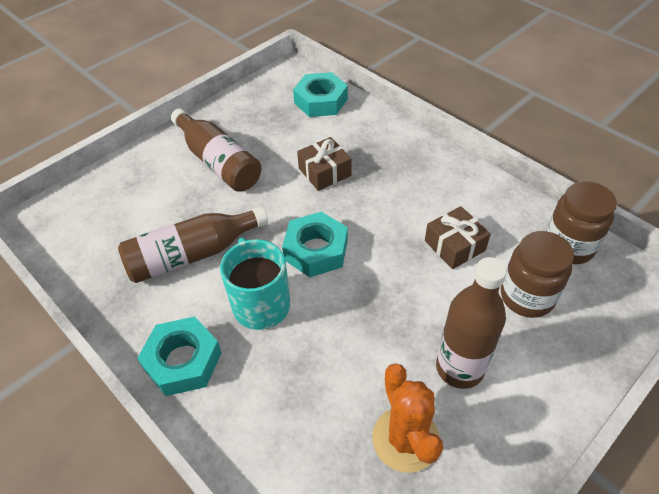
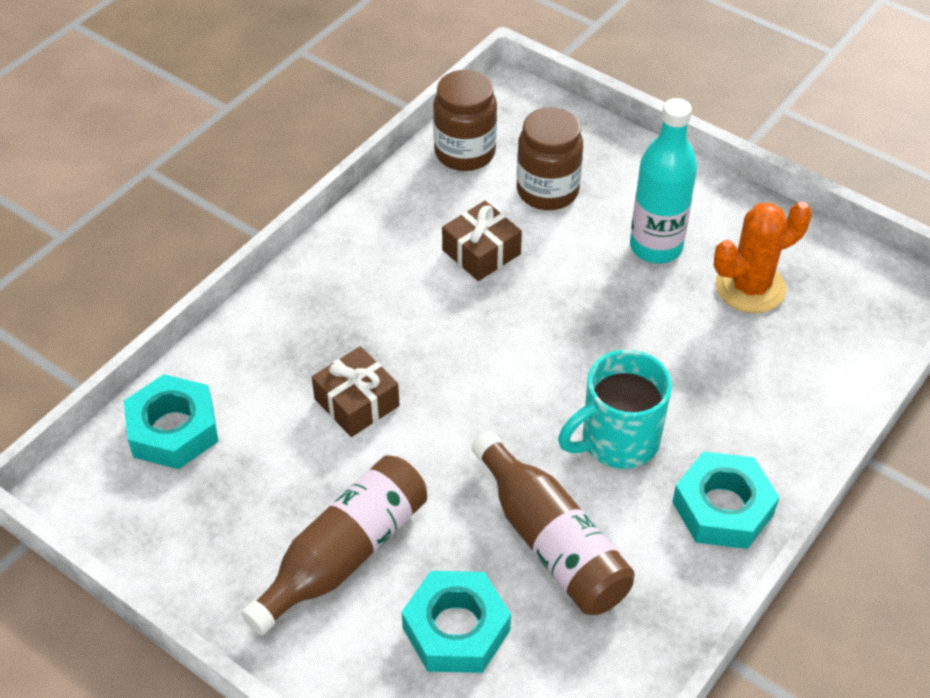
camera: 100 degrees left, 0 degrees up
(316, 250) = (514, 393): turquoise nut -> turquoise nut (456, 629)
(459, 368) = (656, 247): brown bottle -> turquoise bottle

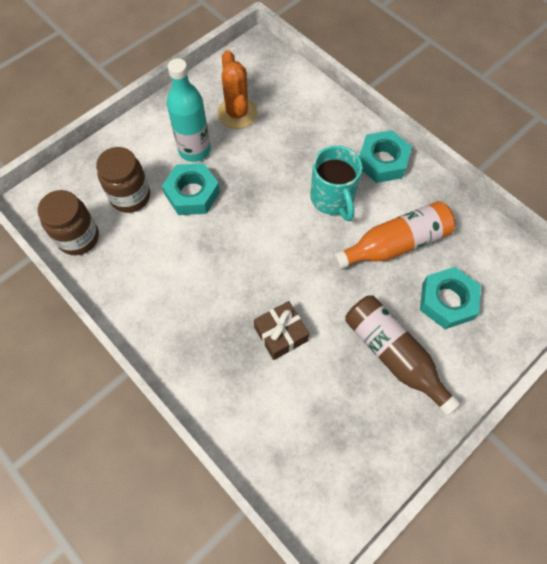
camera: 80 degrees left, 15 degrees up
(173, 430) = (283, 457): turquoise nut -> turquoise nut (192, 194)
(481, 252) = (172, 243): brown gift -> none
(551, 542) = (395, 244): brown bottle -> orange bottle

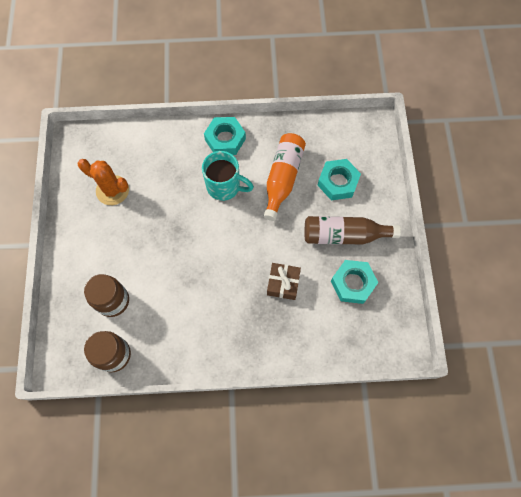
camera: 50 degrees left, 5 degrees up
(192, 194) = (146, 262): turquoise nut -> turquoise nut (353, 283)
(194, 150) = (115, 236): turquoise bottle -> none

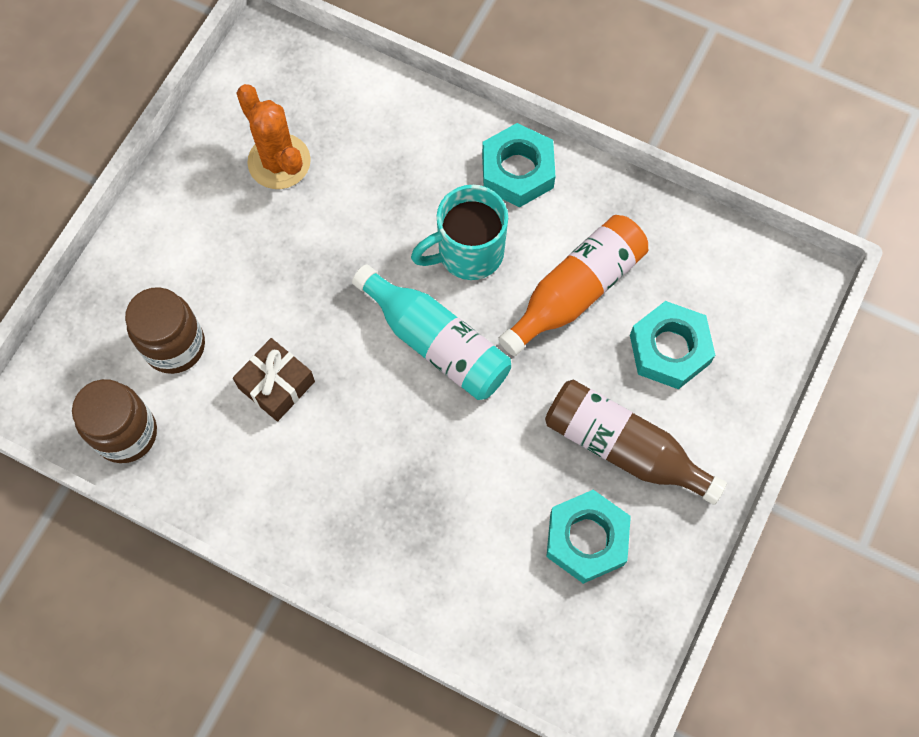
camera: 30 degrees right, 0 degrees up
(225, 186) = (468, 253): turquoise mug -> turquoise mug turned 105 degrees clockwise
(235, 233) = (436, 343): none -> turquoise bottle
(283, 283) = (466, 472): brown gift -> brown gift (276, 385)

